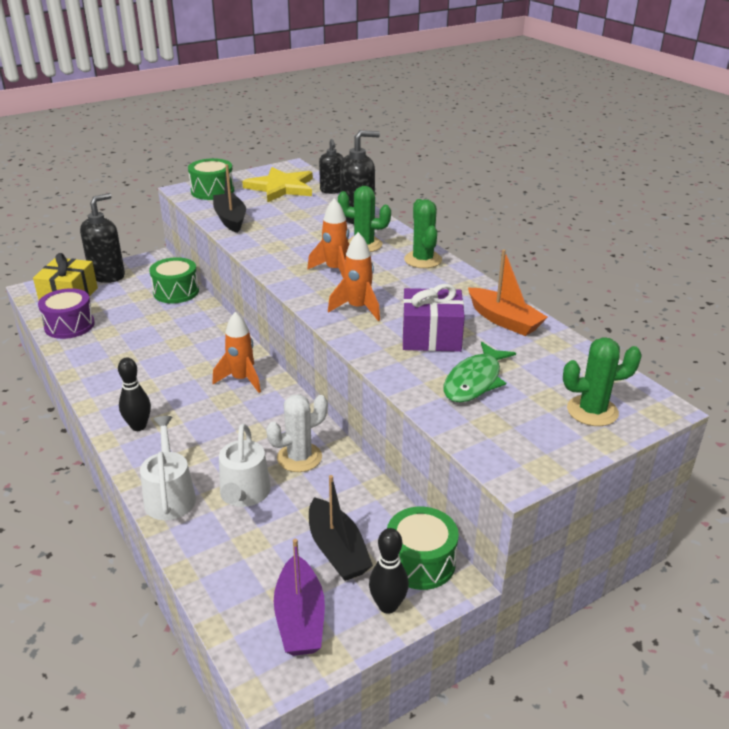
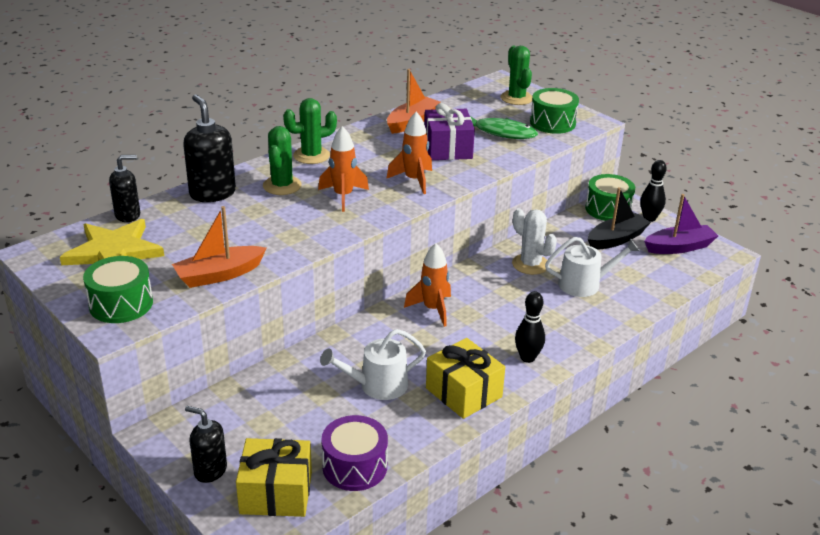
camera: 100 degrees left, 0 degrees up
(107, 275) = (210, 470): black soap dispenser -> black soap dispenser, size x0.64
(114, 382) = (464, 392): none -> yellow gift
(170, 496) = (606, 319): white watering can -> white watering can (378, 385)
(176, 292) = (255, 392): green drum -> green drum (552, 123)
(230, 219) = (219, 275): black boat -> orange boat

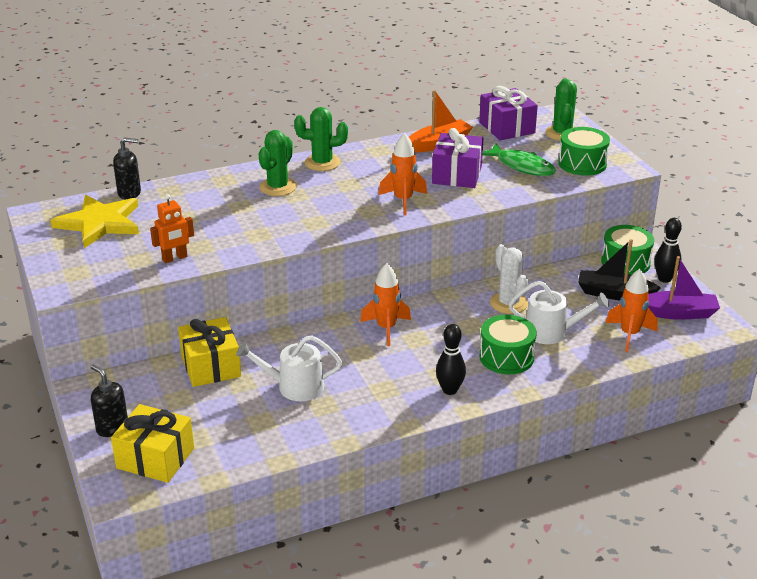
camera: 20 degrees right, 0 degrees up
(121, 304) = (80, 269): green drum -> green drum (506, 357)
(212, 193) = (212, 185): black soap dispenser -> none
(219, 275) = (175, 258): orange boat -> orange robot
(343, 196) = (327, 205): orange rocket -> orange rocket (629, 334)
(355, 466) = (234, 451): purple drum -> none
(464, 99) = (506, 128): none -> purple gift
(464, 392) = (369, 409): yellow gift -> yellow gift (211, 366)
(616, 239) = (614, 294): black boat -> black boat turned 150 degrees counterclockwise

